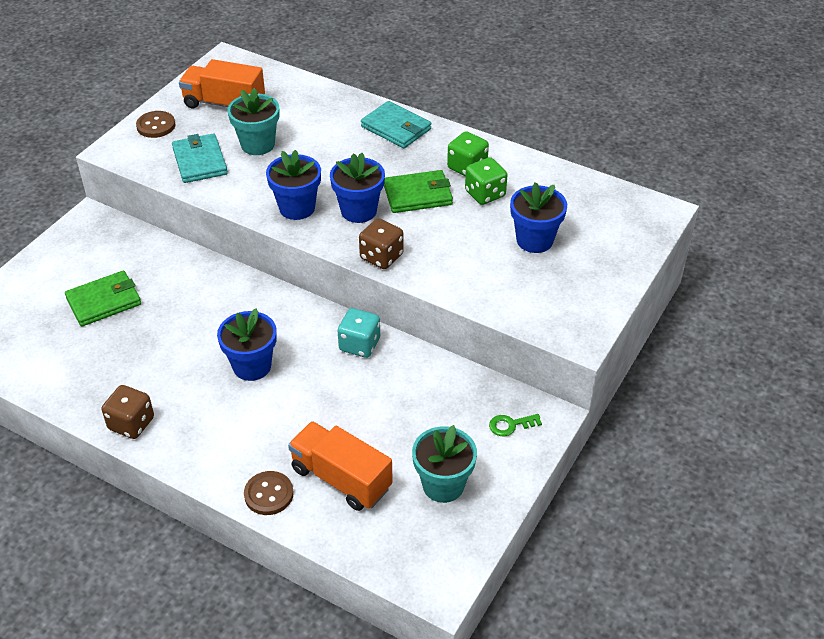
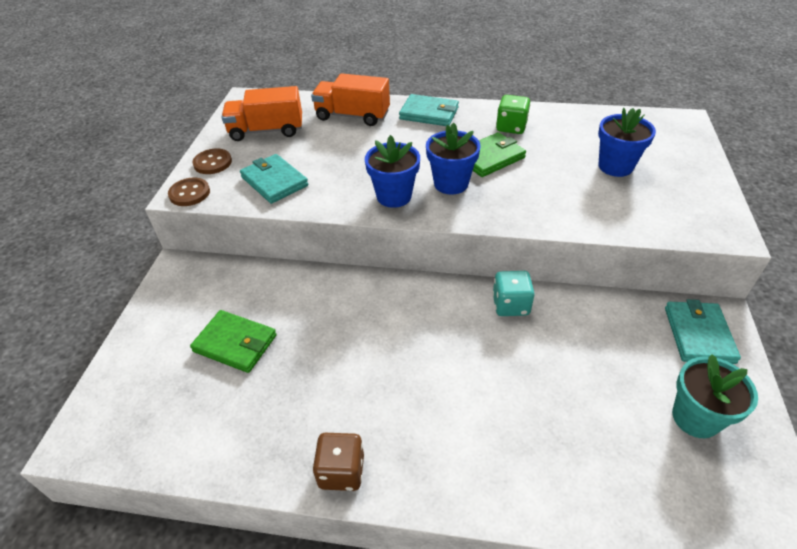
camera: 20 degrees left, 0 degrees up
(104, 301) = (235, 343): green wallet -> green wallet turned 75 degrees clockwise
(252, 366) = (426, 360): blue flower pot -> none
(257, 145) = (319, 154): turquoise flower pot -> none
(269, 494) = (542, 499): brown button -> brown button (189, 193)
(341, 478) = (599, 450): orange truck -> orange truck (352, 116)
(381, 257) = (503, 216): brown dice -> none
(485, 194) = (543, 142): green dice -> none
(511, 425) = (698, 334): green key -> turquoise wallet

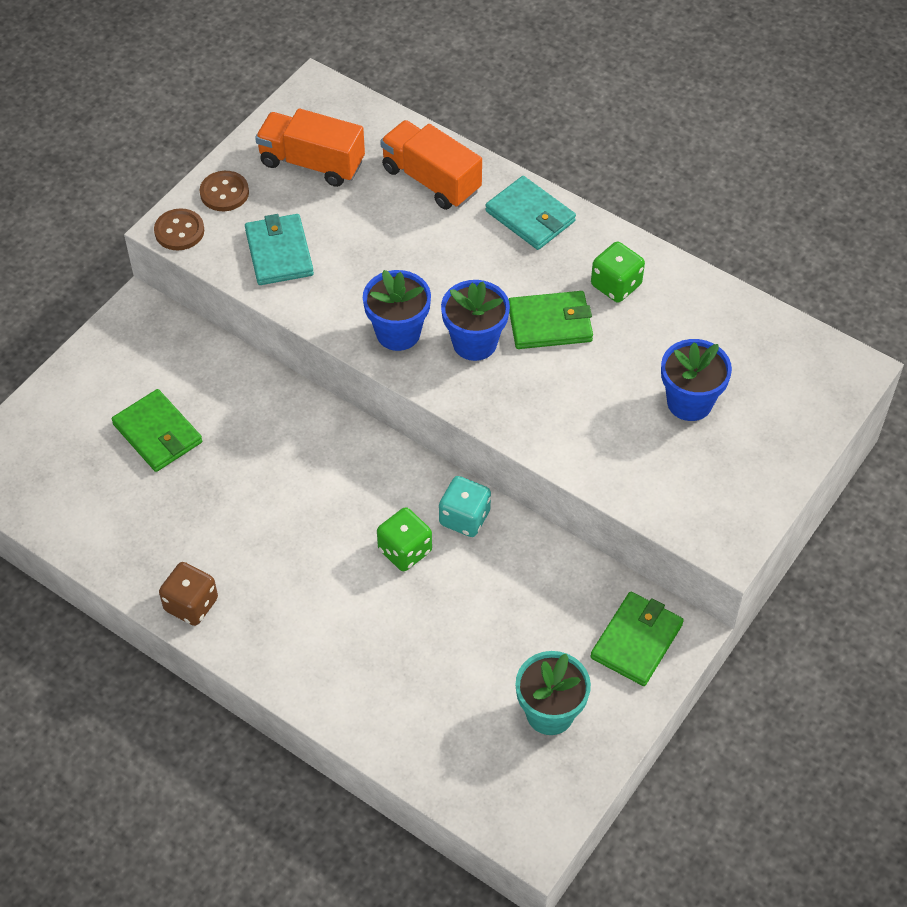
camera: 25 degrees right, 10 degrees up
(487, 346) = (405, 550): none -> green dice
(698, 334) = (636, 641): turquoise wallet -> green wallet

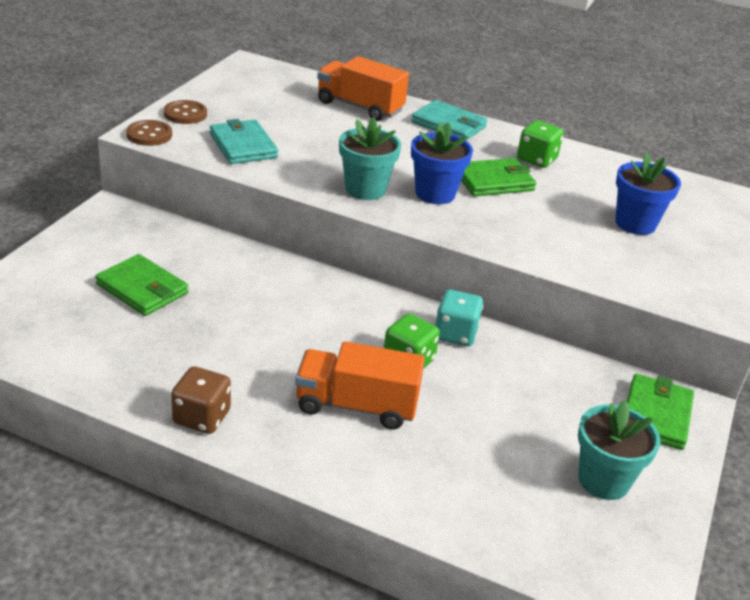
camera: 15 degrees left, 20 degrees down
(312, 163) = (257, 99): orange truck -> orange truck (356, 406)
(398, 333) = (365, 189): blue flower pot -> turquoise flower pot

